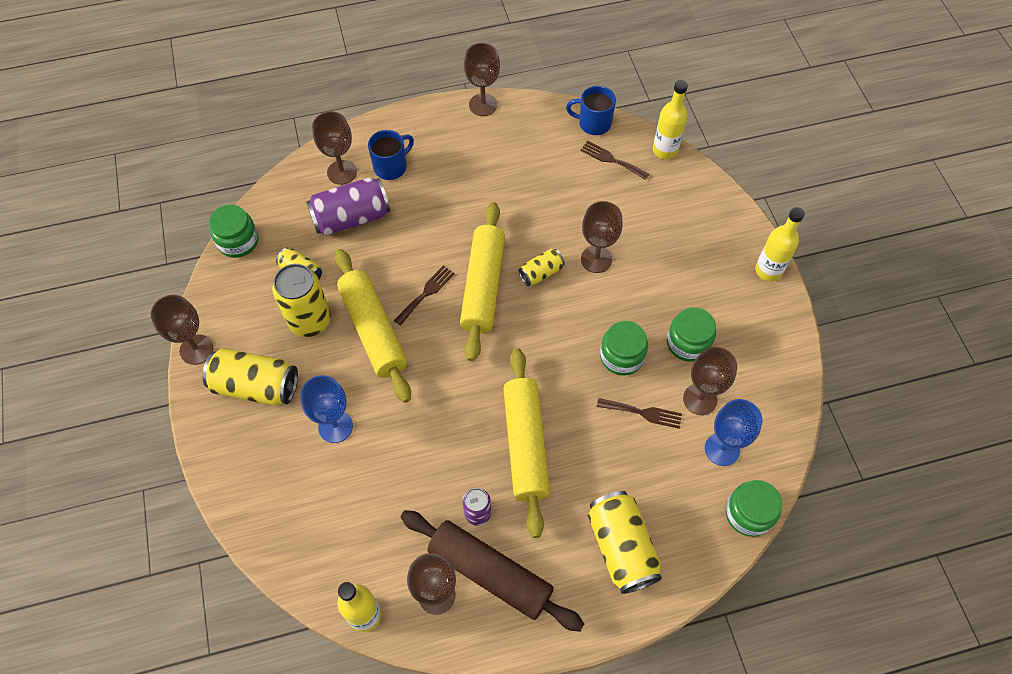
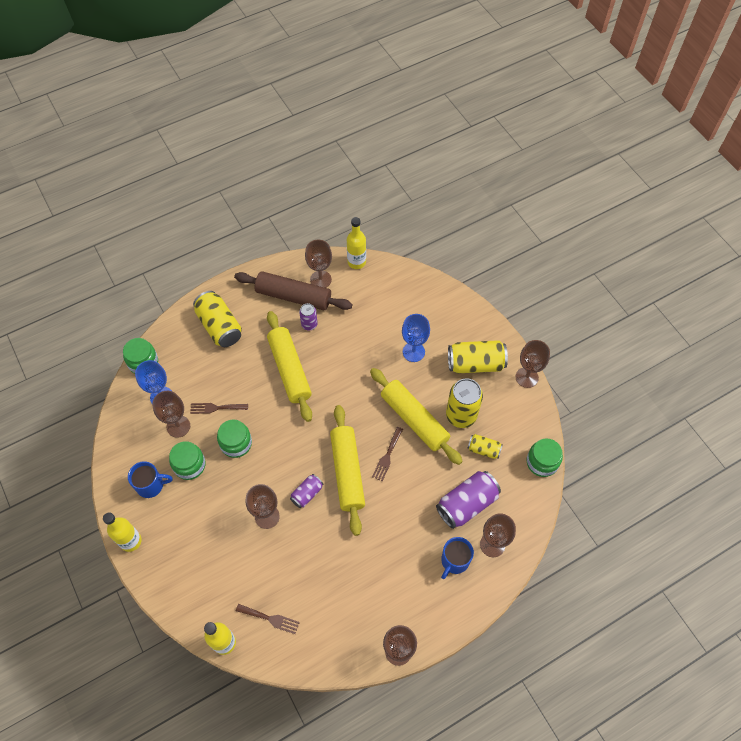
camera: 165 degrees right, 0 degrees up
(541, 273) = (307, 494): yellow can -> purple can
(593, 123) = (293, 657): blue mug -> blue mug (151, 485)

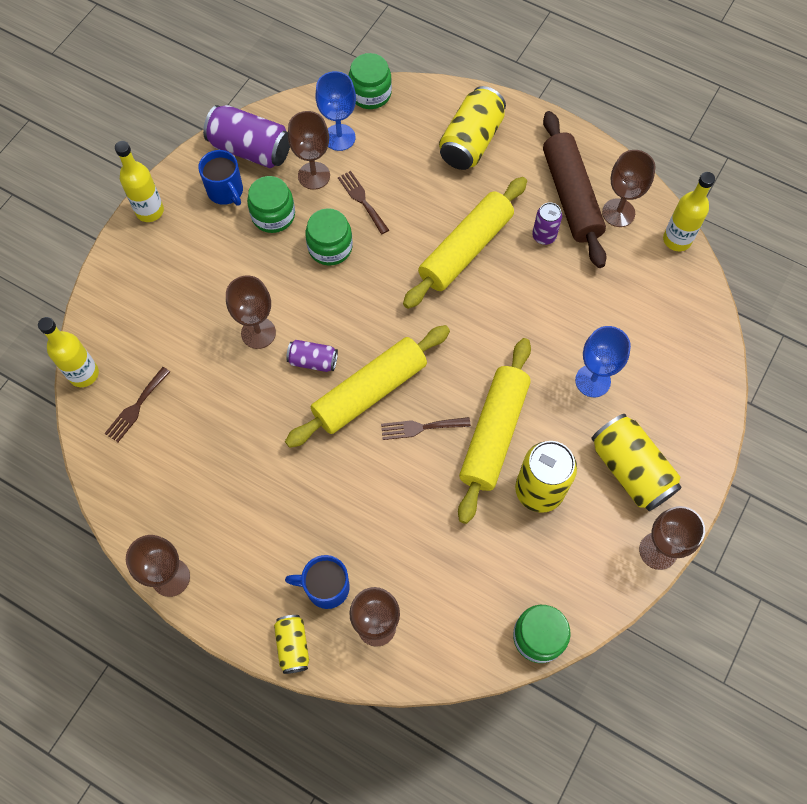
camera: 60 degrees right, 5 degrees up
(270, 619) = (136, 407): brown fork -> brown fork turned 45 degrees clockwise
(467, 504) = (414, 563): purple can -> purple can (250, 149)
(483, 449) = (507, 546): yellow can -> yellow can (293, 646)

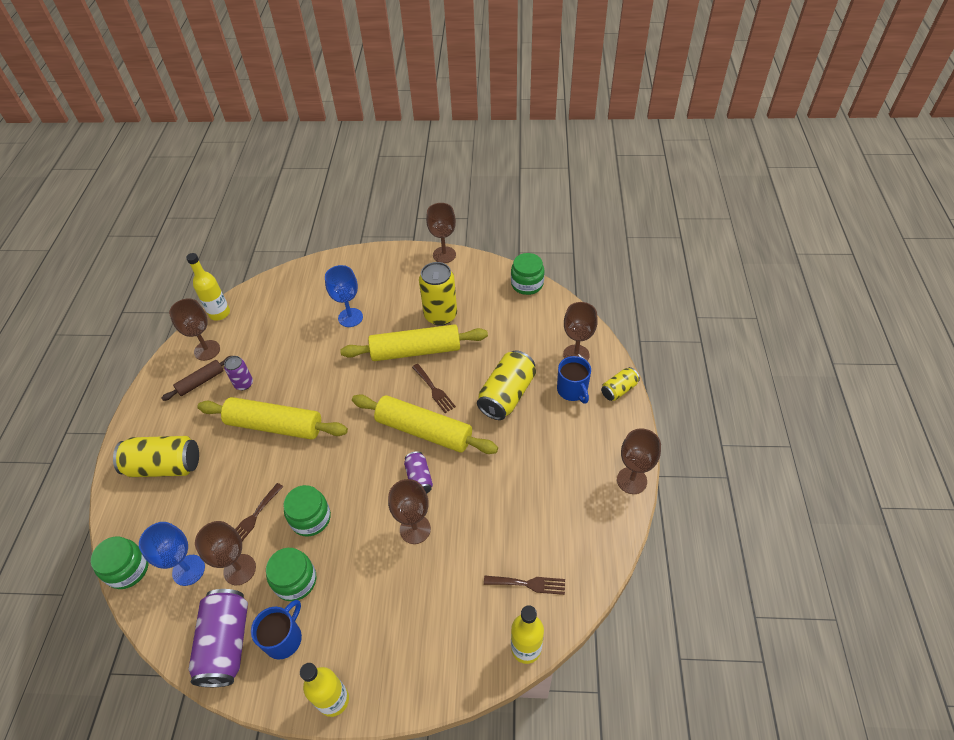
camera: 115 degrees left, 15 degrees down
(571, 196) = (201, 381): brown rolling pin -> brown rolling pin, size x0.53
(630, 470) = (402, 281): yellow can -> yellow can (507, 395)

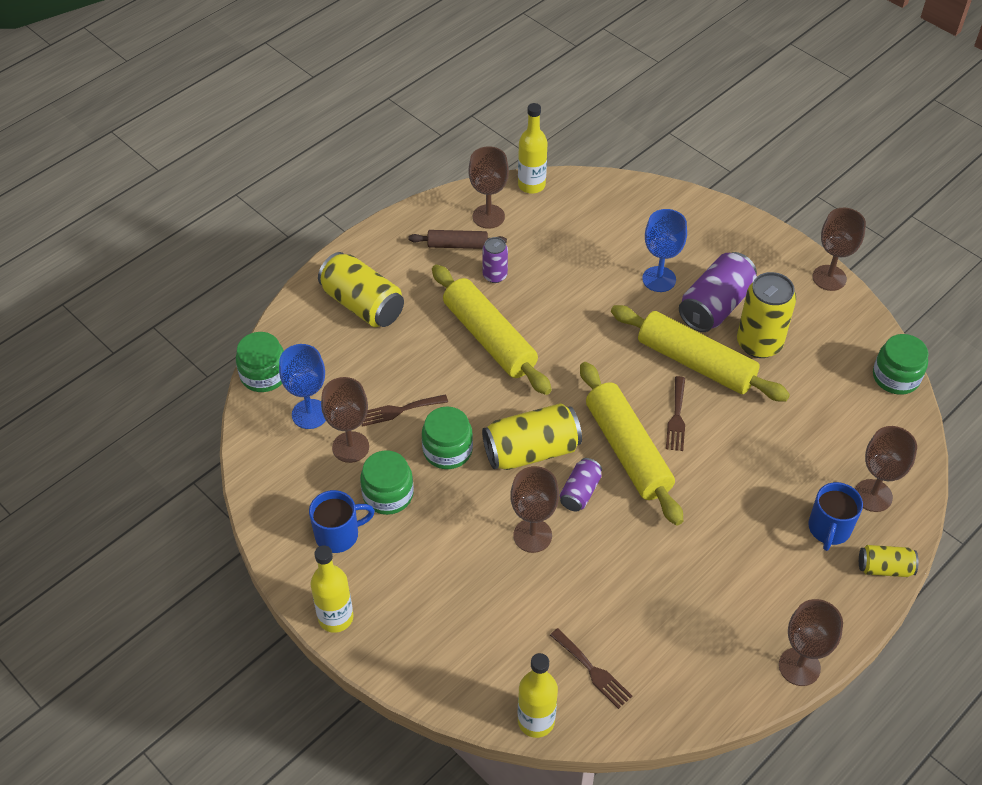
camera: 40 degrees right, 0 degrees up
(226, 643) = (290, 500): purple can -> purple can (715, 306)
(507, 395) = (750, 479): yellow can -> yellow can (531, 451)

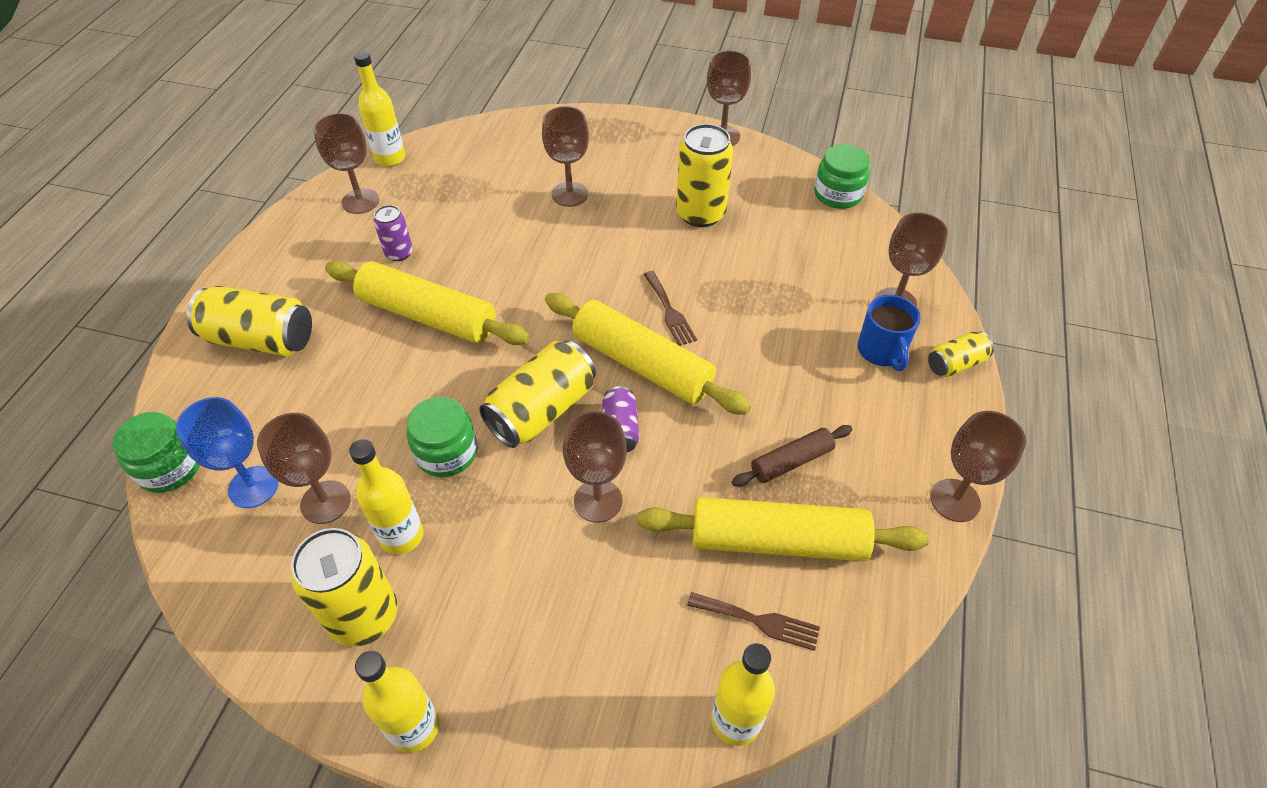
camera: 30 degrees left, 0 degrees up
(338, 534) = (363, 616): blue mug -> yellow can
(388, 494) = (402, 536): green jar -> yellow bottle
(399, 410) = (364, 434): brown fork -> none
(457, 245) = (341, 239): brown rolling pin -> brown rolling pin (791, 461)
(659, 279) = (569, 194): blue goblet -> brown goblet
(696, 363) = (654, 254): yellow rolling pin -> yellow rolling pin (777, 540)
(715, 306) = (638, 197): purple can -> none

